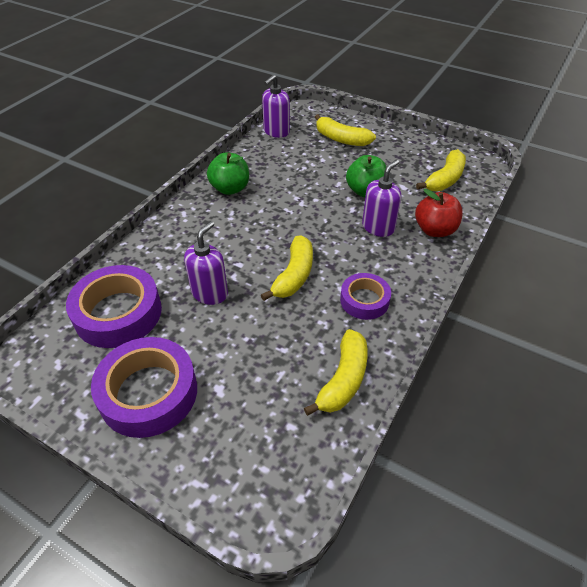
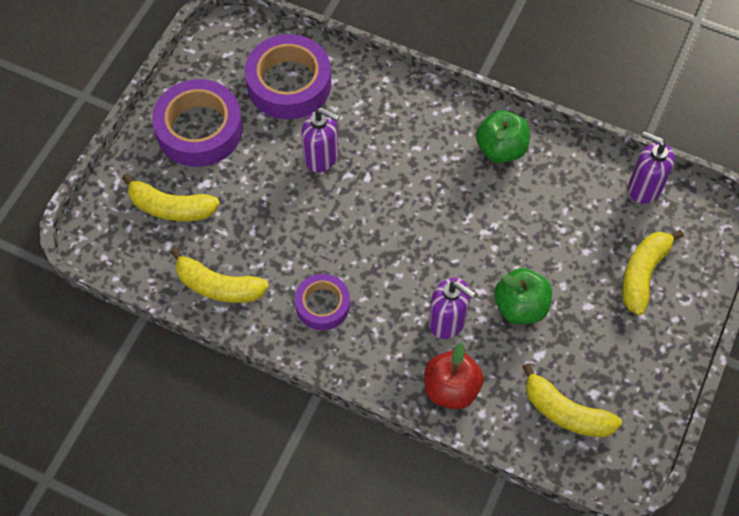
camera: 85 degrees right, 15 degrees up
(294, 275) = (354, 233): yellow banana -> yellow banana (171, 207)

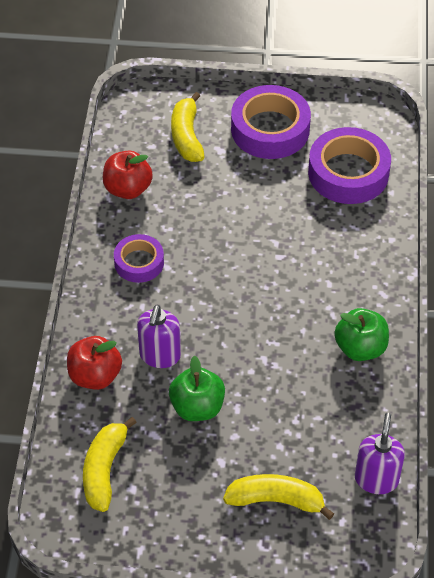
camera: 70 degrees right, 10 degrees down
(218, 286) = (128, 189): yellow banana -> red apple
(321, 156) = (284, 218): purple soap dispenser -> none

